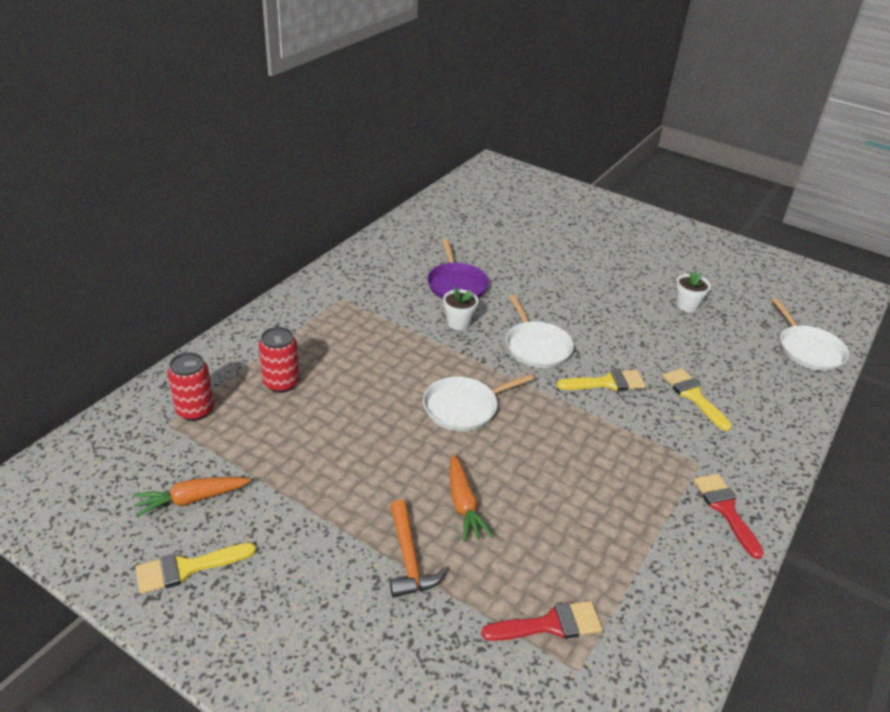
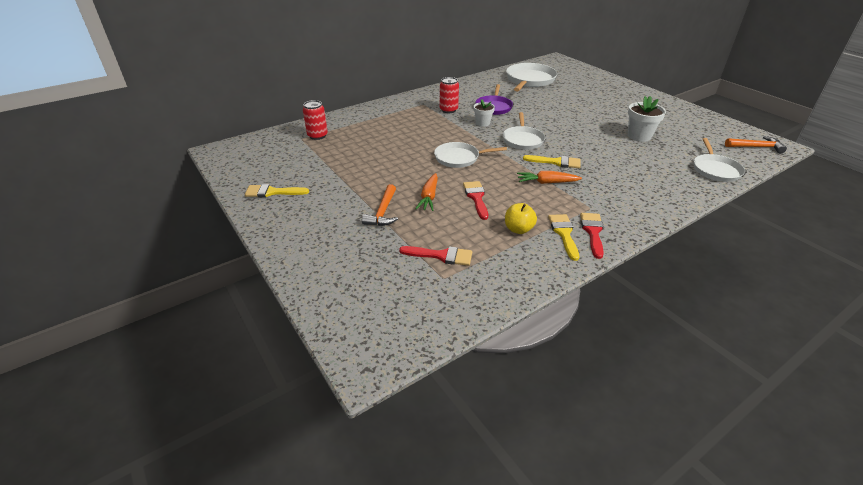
camera: 25 degrees right, 0 degrees up
(191, 499) = (292, 168): orange carrot -> orange carrot (546, 182)
(281, 383) = (367, 132): red can -> red can (448, 110)
(479, 217) = (529, 80): none -> white pan
(534, 486) = (476, 197): none -> red brush
(628, 534) = (518, 229): none -> yellow apple
(686, 305) = (639, 136): white flower pot -> white flower pot, size x1.55
(693, 396) = (611, 177): yellow brush -> yellow brush (564, 233)
(831, 297) = (756, 147): none -> orange hammer

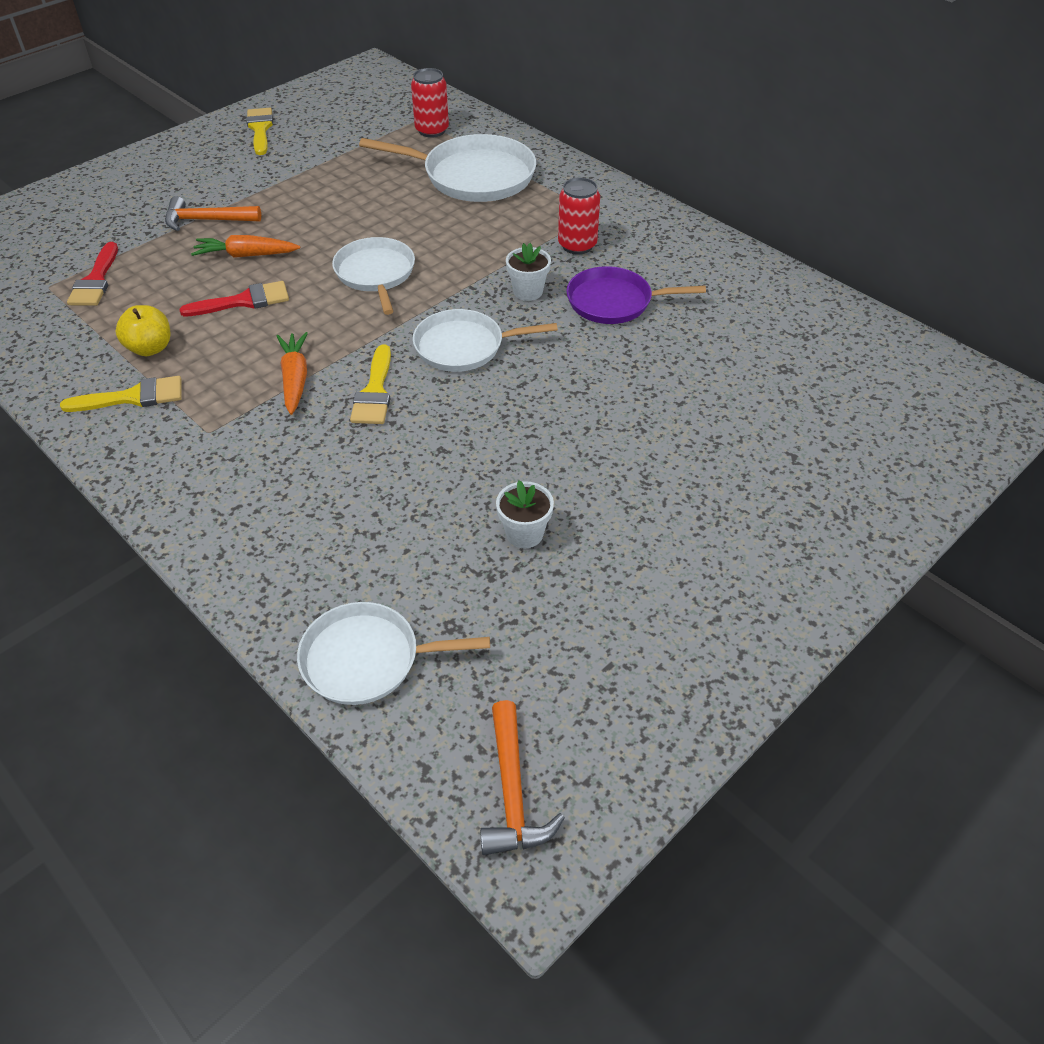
camera: 80 degrees right, 10 degrees up
(529, 80) = (805, 351): white pan -> white pan (473, 176)
(592, 232) = (134, 431): red brush -> none
(639, 136) = (524, 534): white flower pot -> white flower pot, size x0.64

